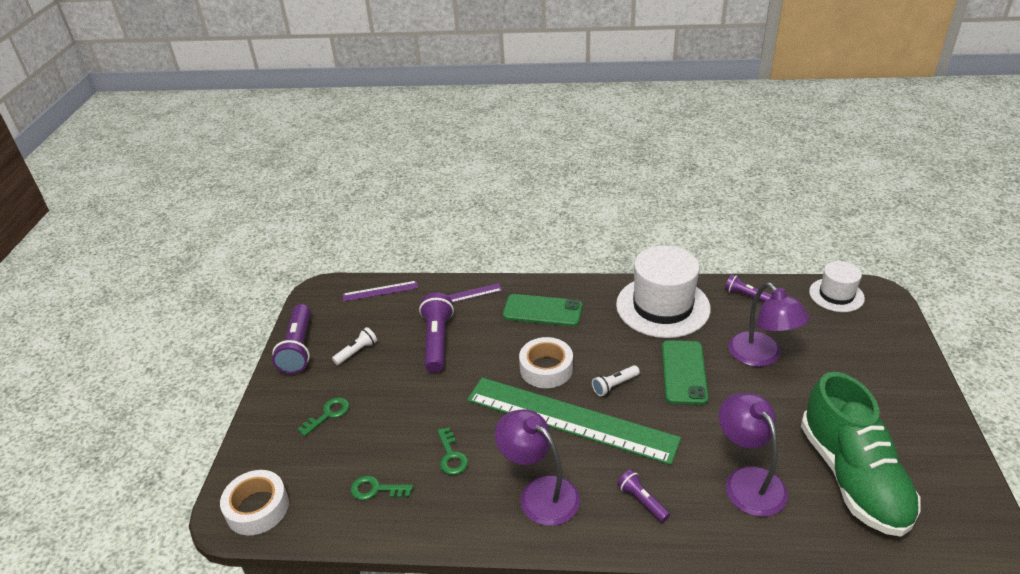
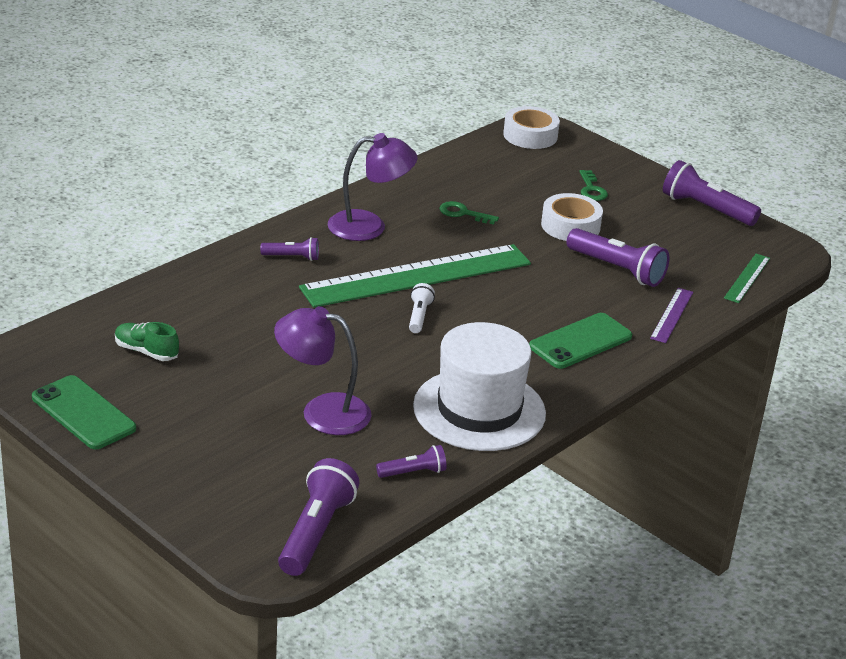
camera: 125 degrees right, 5 degrees down
(356, 352) = (659, 230): white flashlight -> none
(376, 489) = (478, 176): green key -> none
(380, 291) = (747, 278): purple ruler -> green ruler
(546, 368) = (494, 298): white tape -> white tape (570, 226)
(684, 372) = (375, 358): green phone -> green phone (83, 413)
(748, 481) = (228, 307): purple lamp -> none
(836, 295) = (316, 532): white hat -> purple flashlight
(852, 477) = (146, 351): green shoe -> green shoe, size x0.42

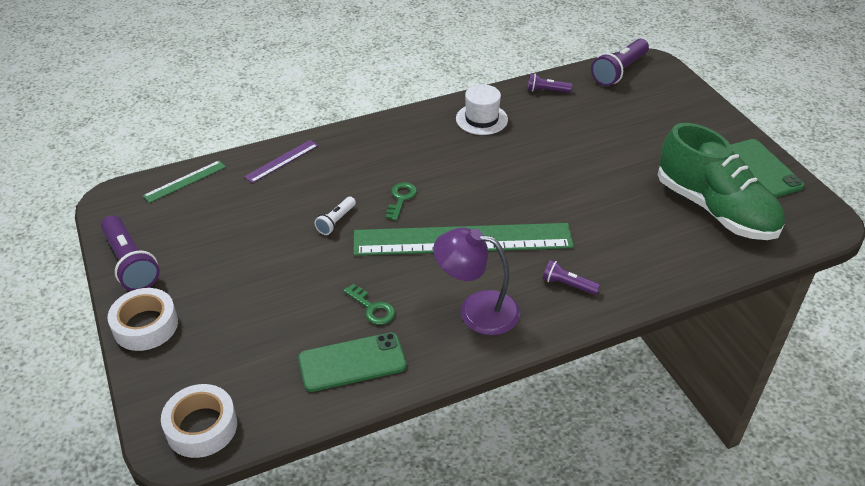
camera: 155 degrees left, 10 degrees up
(146, 351) = (715, 209): green shoe -> green shoe, size x2.38
(322, 411) = (591, 138): purple lamp -> none
(419, 316) = (483, 199): white flashlight -> white flashlight (336, 221)
(479, 410) = (481, 119): white hat -> white hat, size x0.56
(570, 226) = (280, 269): white tape -> white tape (145, 326)
(580, 342) = (372, 153): green phone -> green phone (352, 362)
(591, 189) = (215, 315): green key -> green key (401, 198)
(617, 269) = (283, 211): purple flashlight -> none

